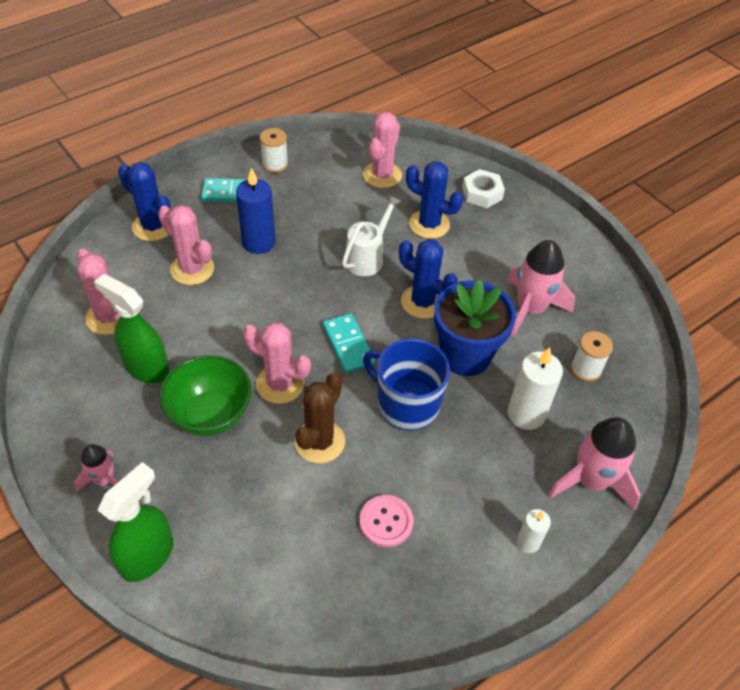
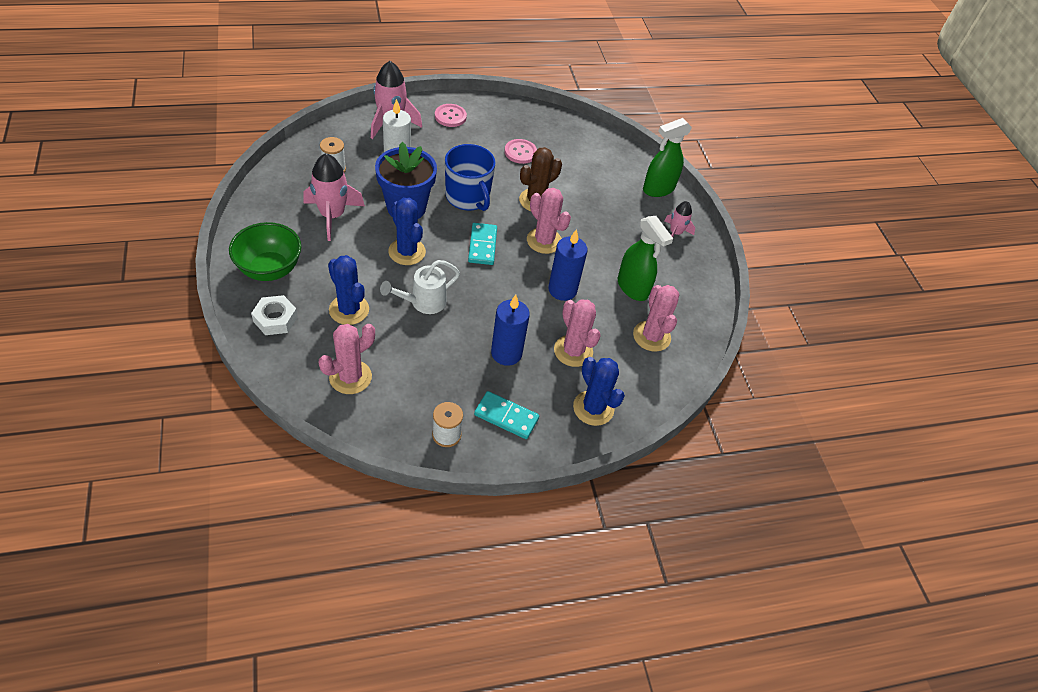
camera: 160 degrees left, 0 degrees up
(210, 414) = (598, 241): green bowl -> green bowl (270, 269)
(230, 330) = (562, 290): none -> blue candle
(528, 542) = (450, 116): white candle -> pink button

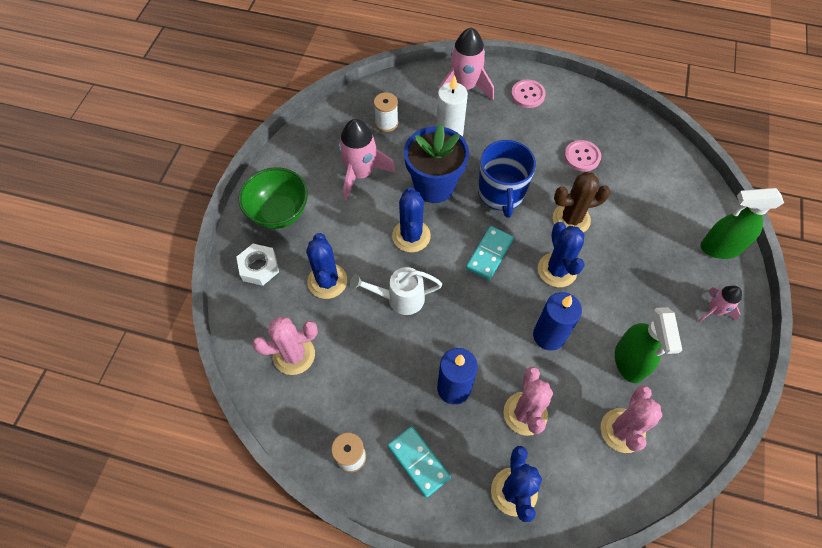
camera: 35 degrees right, 10 degrees up
(544, 241) = (557, 270): pink cactus -> blue cactus

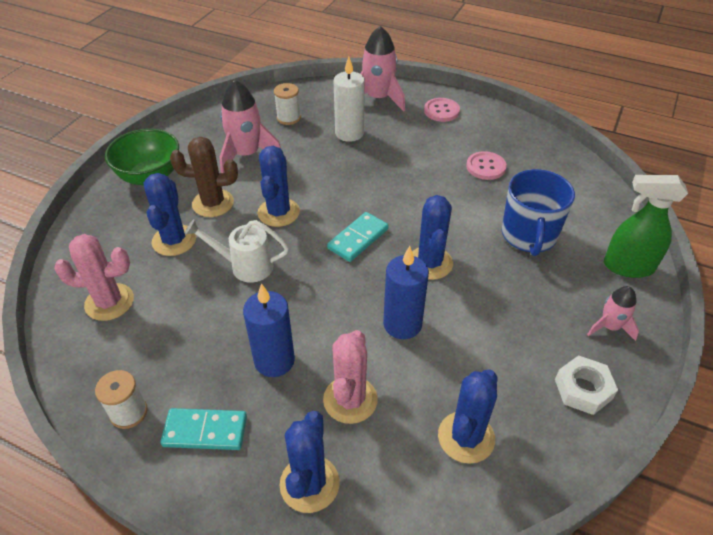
camera: 10 degrees right, 15 degrees down
(259, 267) = (109, 219): white nut -> white nut (583, 389)
(418, 461) = (205, 431): turquoise domino -> turquoise domino turned 60 degrees counterclockwise
(434, 186) = (318, 173): blue flower pot -> none
(501, 193) = (388, 188): blue mug -> blue mug (529, 236)
(571, 219) = (459, 219): brown cactus -> brown cactus (213, 203)
(622, 430) = (466, 437): pink cactus -> blue cactus
(629, 362) = (493, 365): green spray bottle -> none

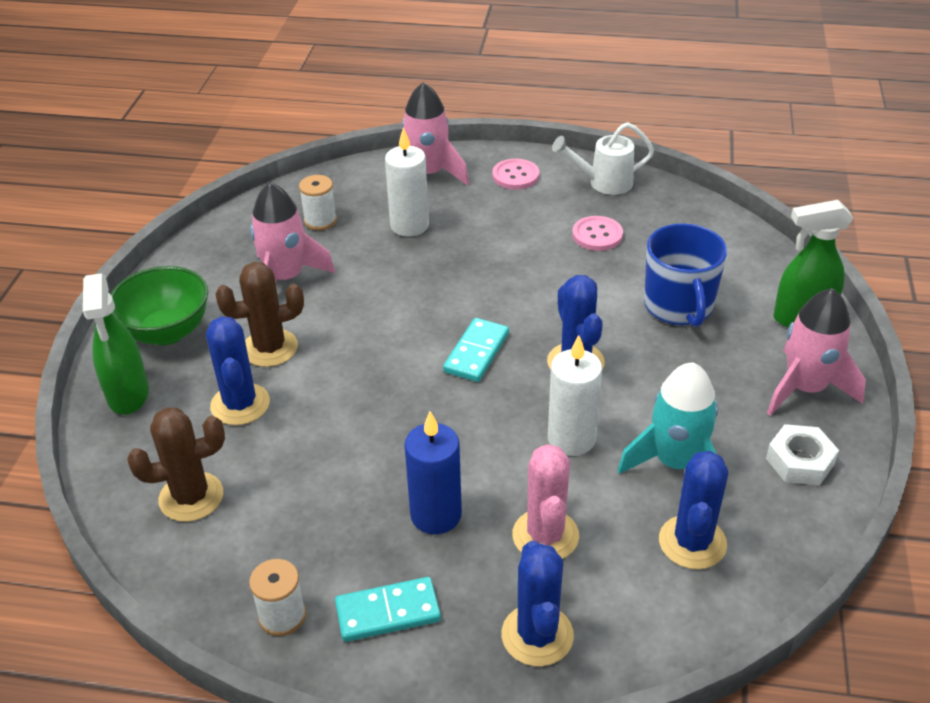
camera: 15 degrees left, 5 degrees down
(104, 216) = (128, 395): none -> green spray bottle
(109, 302) = (191, 497): pink cactus -> brown cactus
(245, 266) = (349, 415): white watering can -> white watering can (604, 183)
(278, 212) = (362, 342): blue cactus -> none
(402, 324) = (571, 439): blue candle -> white candle
(477, 365) = (675, 463): none -> turquoise rocket
(609, 326) = (805, 388): pink rocket -> pink rocket, size x1.75

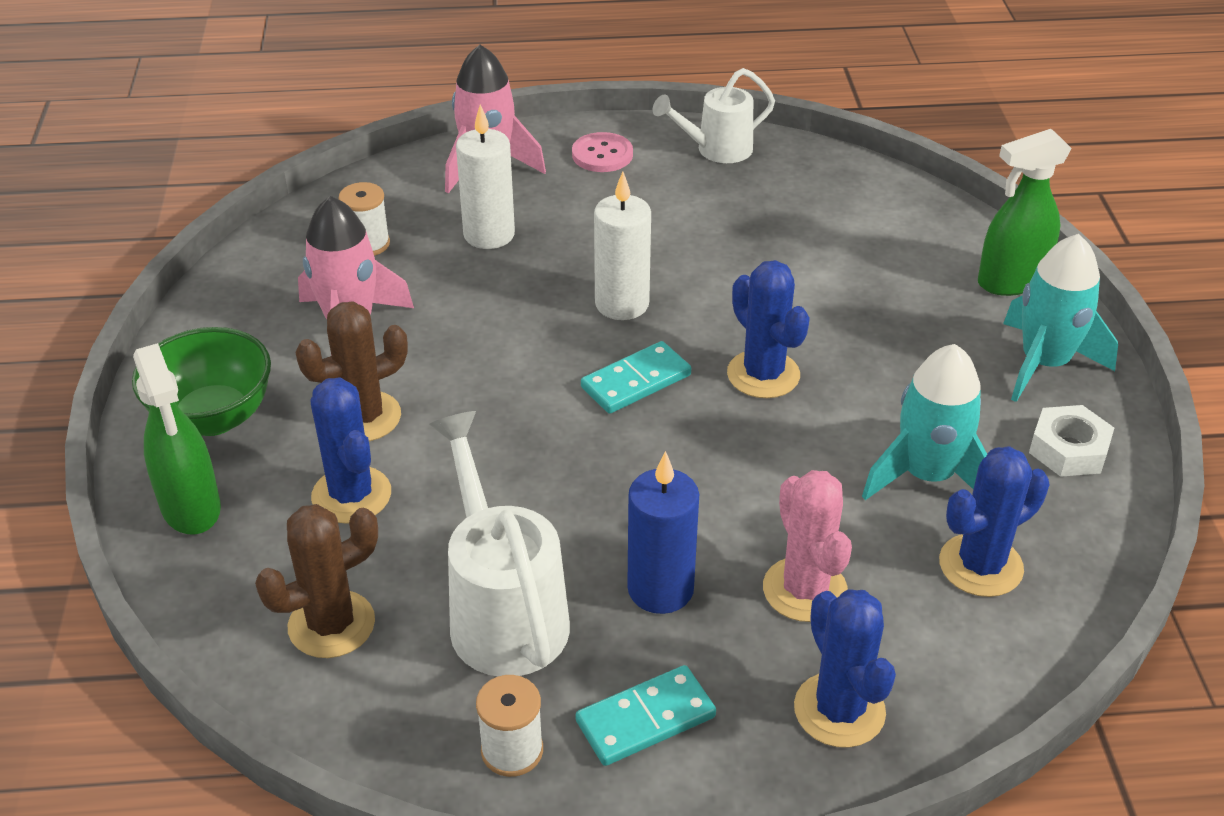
camera: 15 degrees left, 0 degrees up
(314, 511) = (503, 612): none -> white watering can
(476, 352) = (636, 381): turquoise domino -> turquoise domino turned 45 degrees clockwise
(571, 439) = (792, 468): white candle -> white candle (622, 304)
(597, 235) = (732, 215): pink button -> none
(679, 306) = (862, 288): blue mug -> none
(692, 542) = (980, 566): blue cactus -> blue cactus turned 60 degrees clockwise
(805, 388) = (1044, 363): pink rocket -> turquoise rocket

